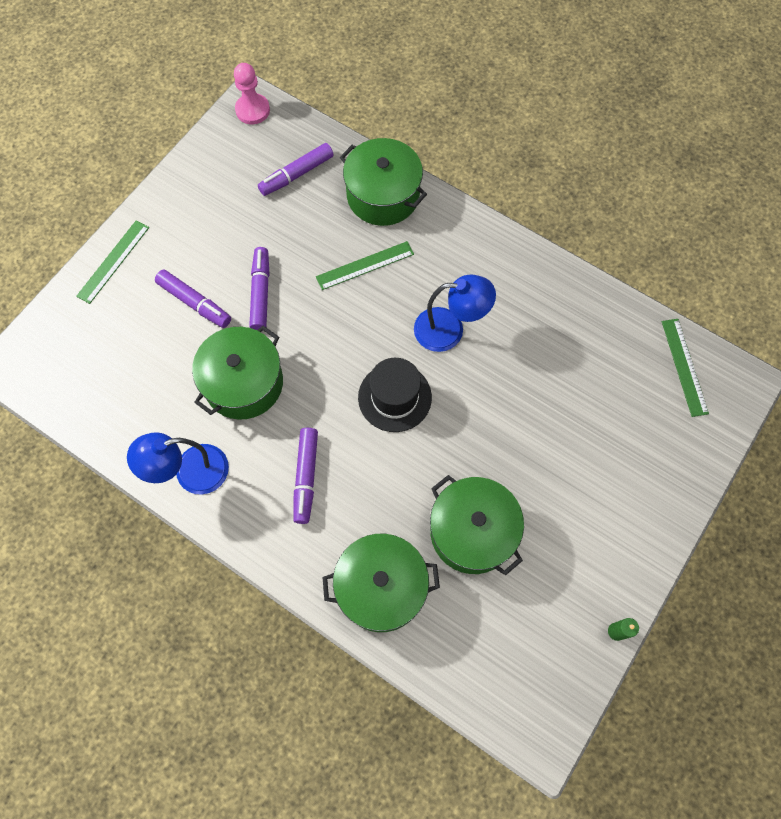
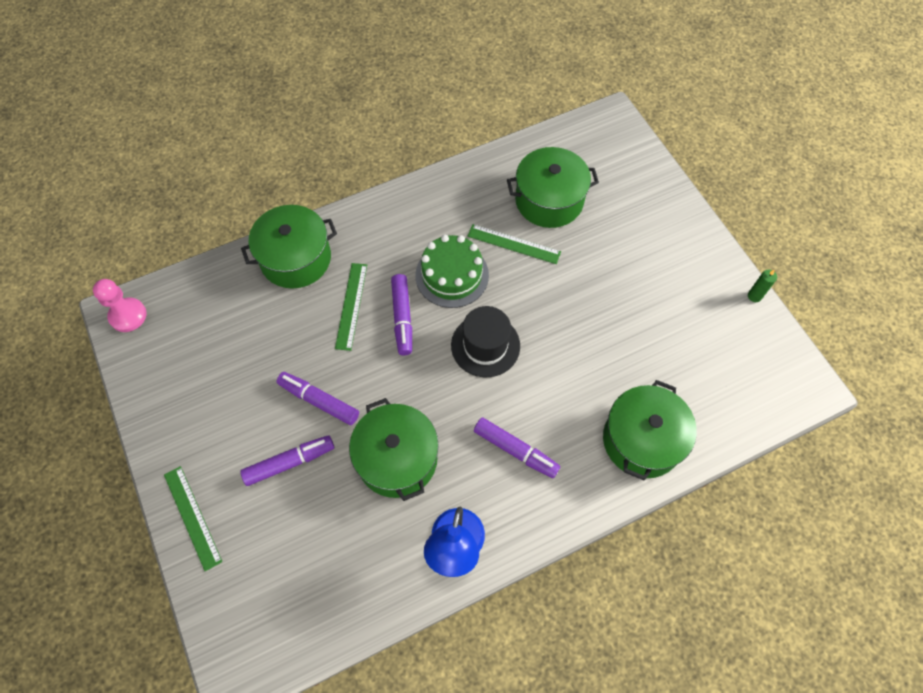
camera: 60 degrees left, 5 degrees down
(296, 174) = (223, 313): purple marker -> purple marker (402, 318)
(449, 330) = (452, 275): blue lamp -> green cake
(472, 532) = (630, 349): green pot -> green pot (549, 200)
(684, 366) = (579, 143): green ruler -> green ruler (514, 244)

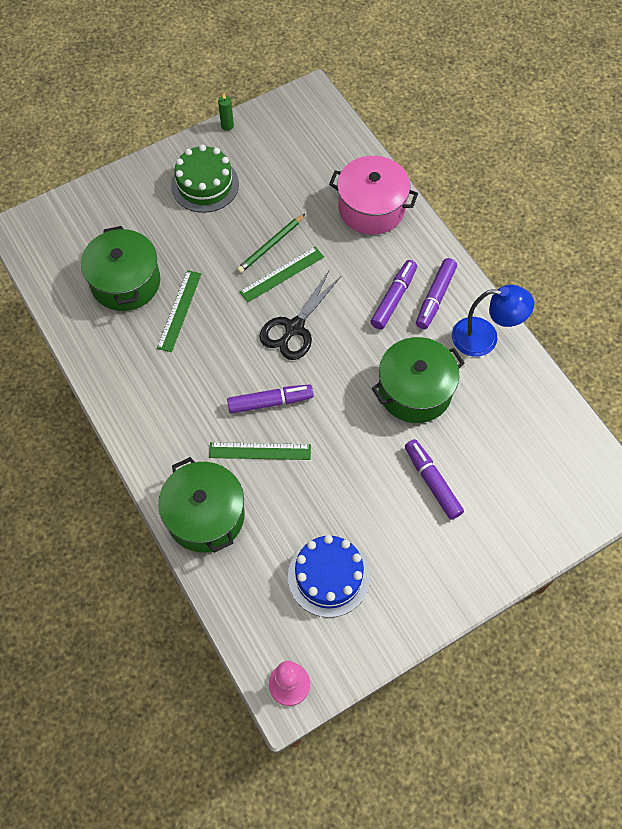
camera: 95 degrees left, 0 degrees up
(192, 517) = (498, 560): green ruler -> green ruler (282, 274)
(215, 355) = (328, 576): none -> blue cake
(319, 401) = (367, 466): purple marker -> purple marker (435, 297)
(452, 275) = (218, 362): green cake -> green cake (205, 184)
(485, 345) = (294, 328): black hat -> black scissors
(590, 330) = (270, 245): none -> green pencil
(642, 440) = (371, 208): green pot -> pink pot

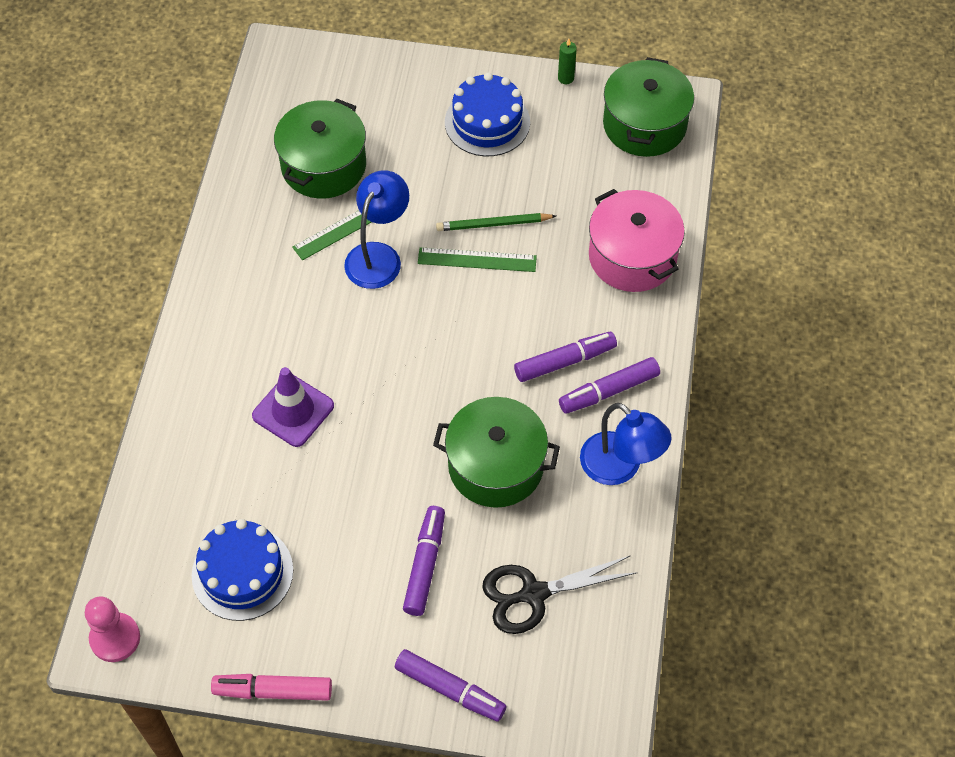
camera: 40 degrees right, 5 degrees down
(205, 184) = (487, 122): green cake -> blue cake
(205, 515) = (188, 431): green pot -> green pot (644, 124)
(218, 315) = (378, 256): none -> blue lamp
(260, 451) = (293, 411): green ruler -> purple traffic cone
(270, 402) = (347, 373): purple marker -> purple marker (450, 689)
(294, 328) = (438, 320): black scissors -> black scissors (533, 594)
(419, 632) = (273, 691): none -> pink marker

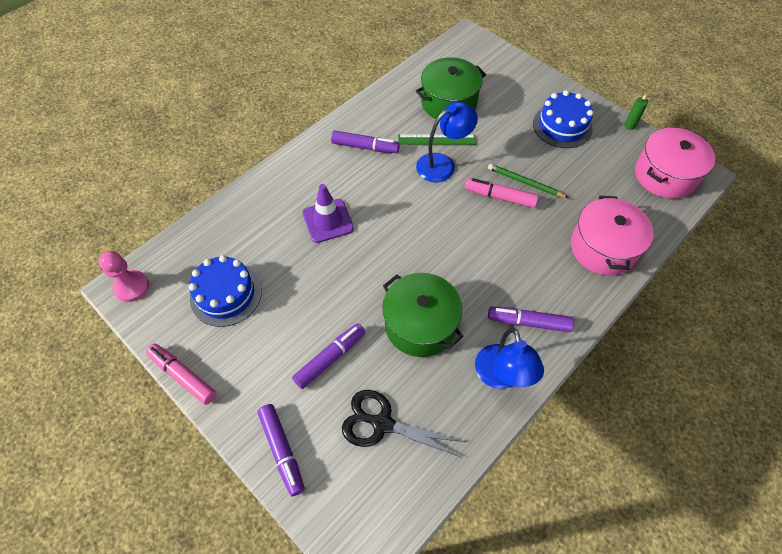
camera: 35 degrees right, 0 degrees up
(477, 260) = (500, 197): green ruler -> pink marker
(565, 361) = (512, 287): purple marker -> purple marker (365, 147)
(644, 124) = (665, 175): green pot -> pink pot

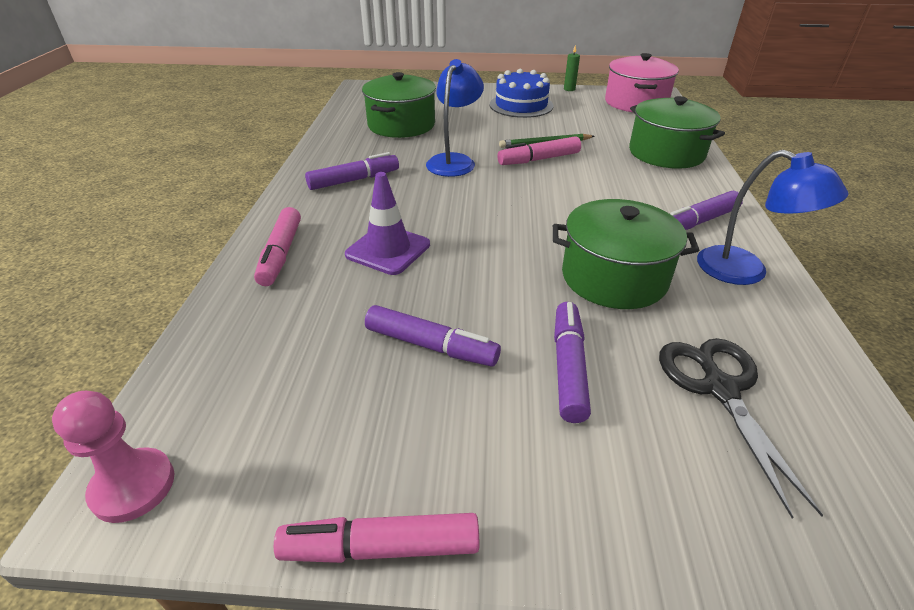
camera: 40 degrees left, 20 degrees down
(226, 294) = (332, 391): blue cake -> none
(276, 189) = (281, 254): none -> pink marker
(282, 450) = (664, 521): purple marker -> purple marker (431, 346)
(382, 423) = (720, 388): black scissors -> black scissors turned 105 degrees clockwise
(437, 139) = (424, 149): green ruler -> none
(603, 248) = (666, 153): pink pot -> green pot

